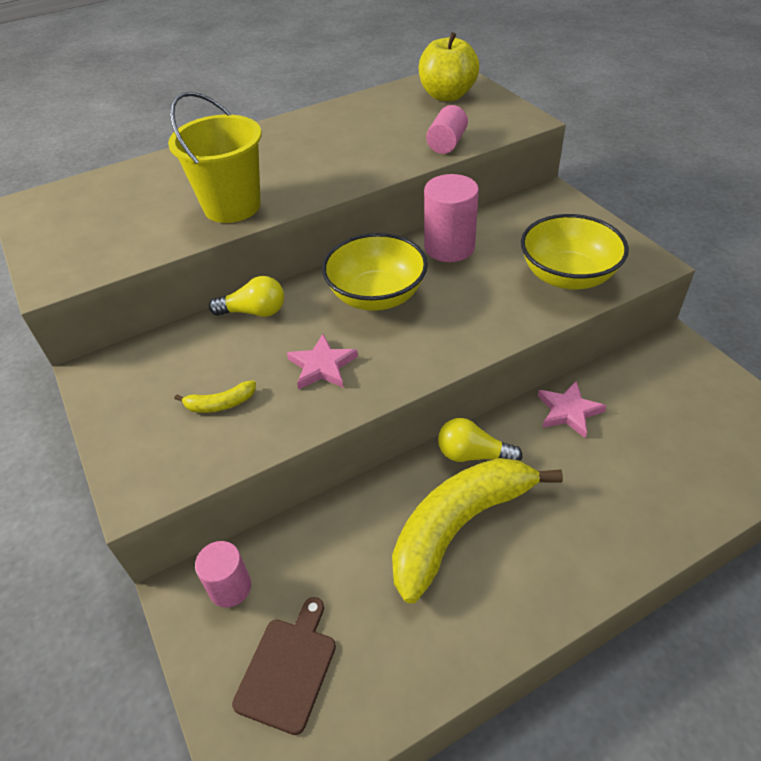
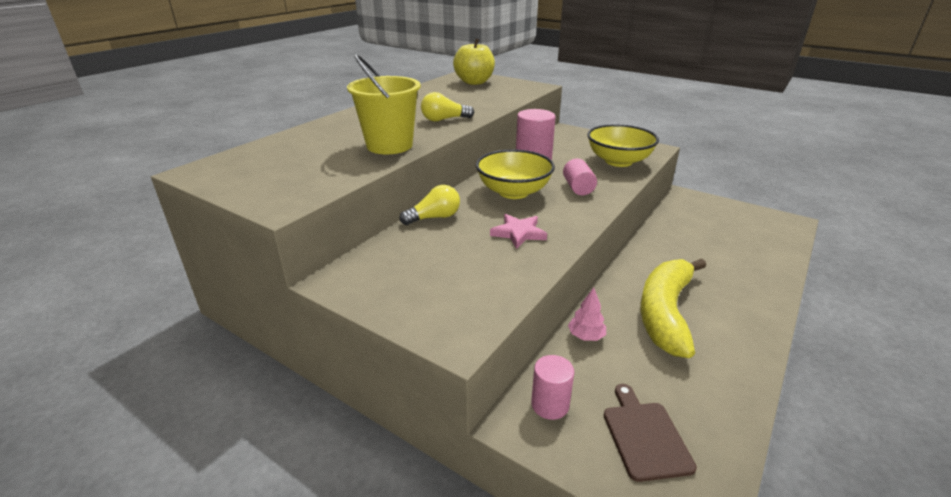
camera: 30 degrees left, 15 degrees down
(220, 404) = (466, 271): yellow banana -> none
(338, 520) = (586, 336): none -> pink tree
(447, 144) = (503, 100): pink cylinder -> pink cylinder (578, 188)
(473, 454) = (633, 274): yellow light bulb -> yellow light bulb (444, 120)
(568, 411) = (663, 238): pink star -> none

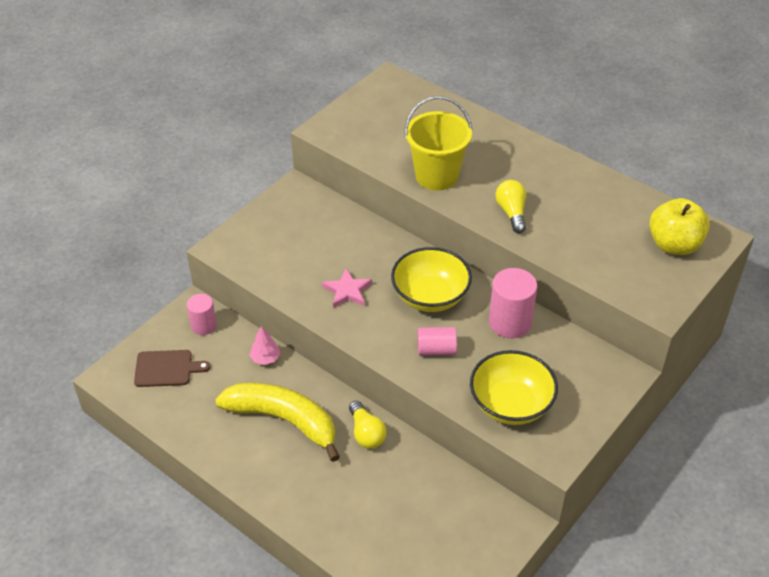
camera: 95 degrees right, 15 degrees up
(434, 217) = (382, 238): yellow light bulb -> yellow light bulb (366, 433)

